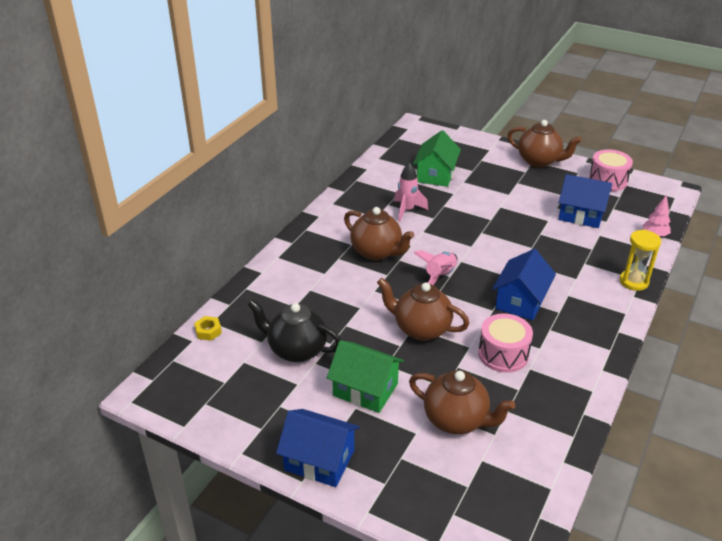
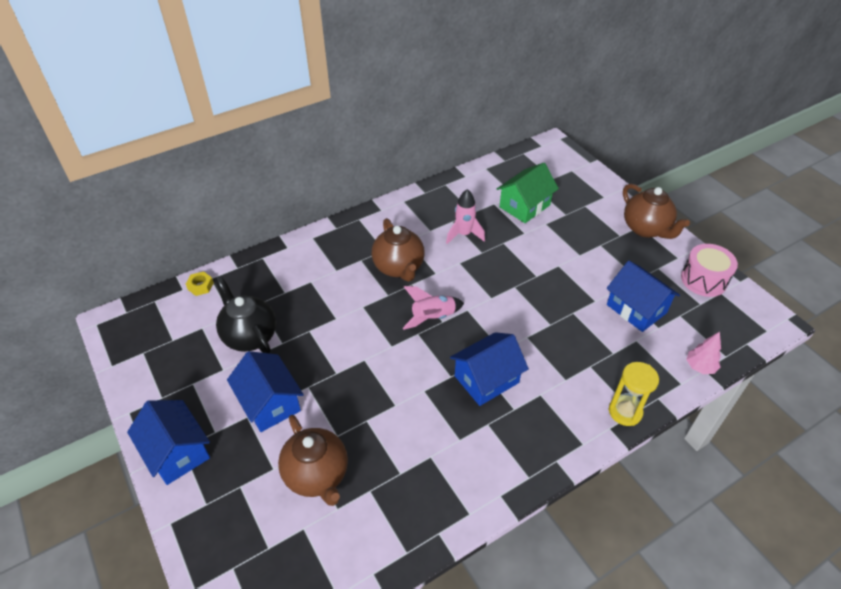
camera: 30 degrees right, 10 degrees up
(365, 389) = (270, 403): green house -> blue house
(421, 329) = (368, 365): brown teapot -> none
(503, 354) = (419, 428): pink drum -> none

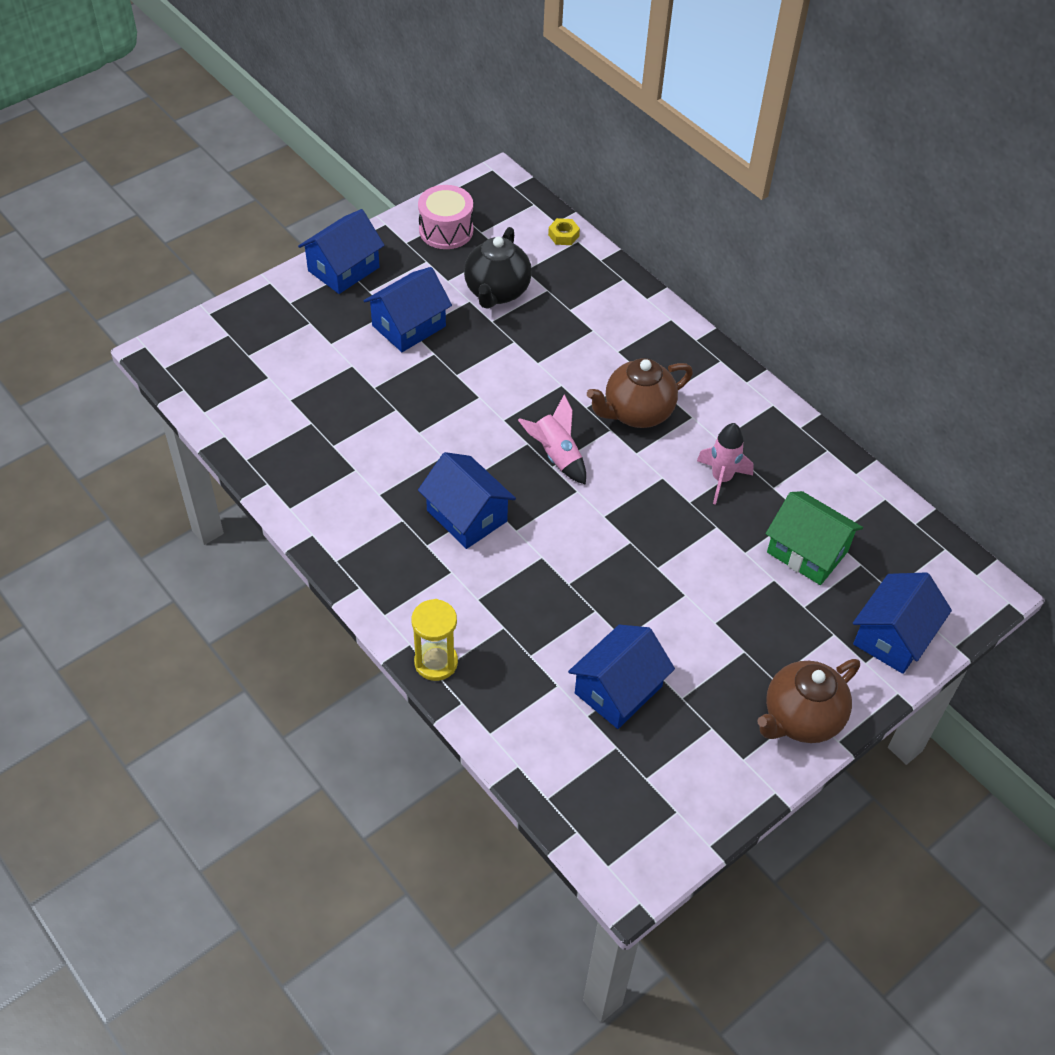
camera: 80 degrees right, 5 degrees up
(250, 336) = (497, 292): black teapot -> black teapot turned 150 degrees clockwise
(317, 475) = (325, 378): brown teapot -> none
(585, 183) = (893, 637): none -> blue house
(699, 367) = (522, 760): pink tree -> none
(703, 280) = (700, 790): pink drum -> pink drum (446, 230)

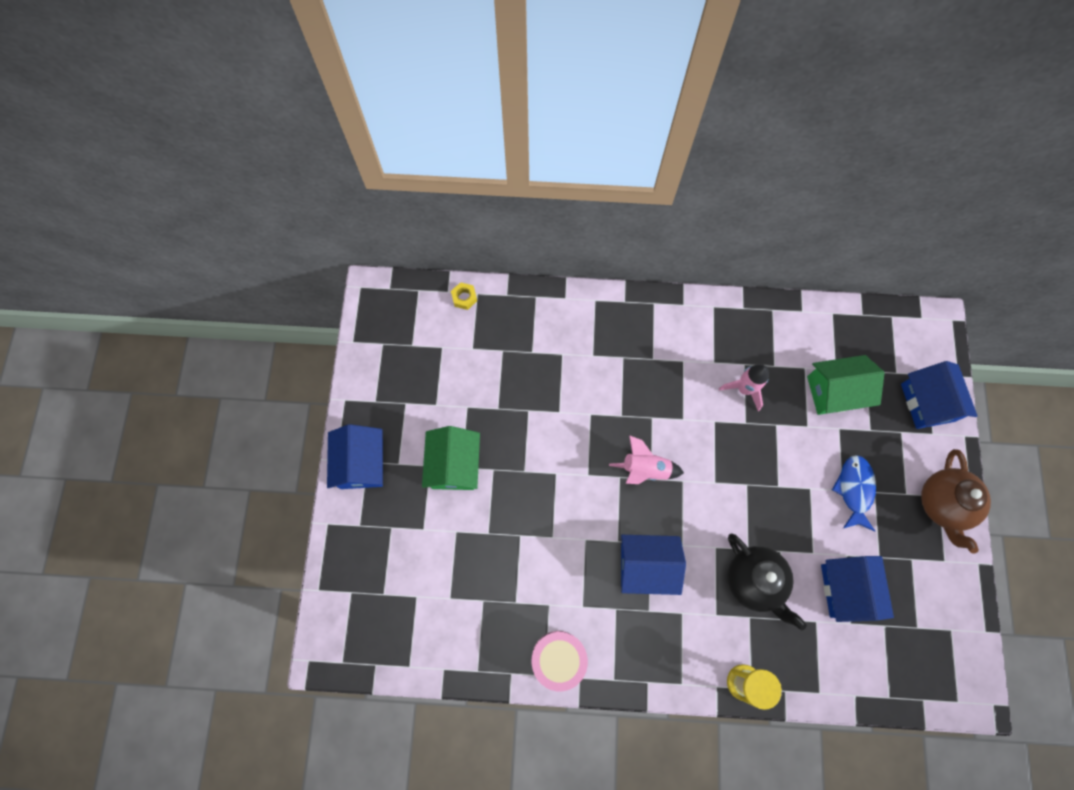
camera: 45 degrees left, 20 degrees up
(409, 326) = (454, 465): blue house -> green house
(446, 230) = (389, 366): pink drum -> pink drum (558, 658)
(497, 292) = (475, 383): black teapot -> black teapot (754, 581)
(637, 413) = (652, 390): brown teapot -> none
(726, 632) = (854, 490): none -> blue fish

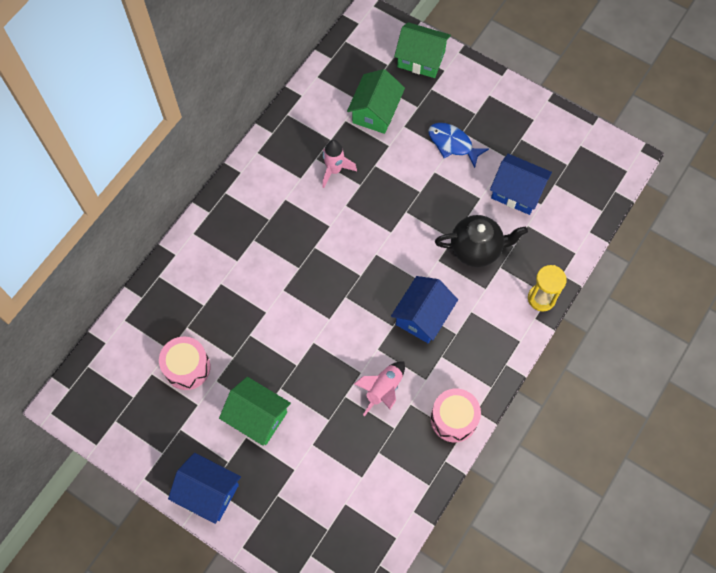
camera: 60 degrees left, 5 degrees down
(464, 298) = (120, 332): yellow nut -> none
(465, 374) = (187, 367): none -> pink drum
(645, 469) = (350, 275): pink rocket -> pink rocket (383, 389)
(927, 402) = (421, 59): blue house -> green house
(942, 504) = (496, 96): brown teapot -> none

